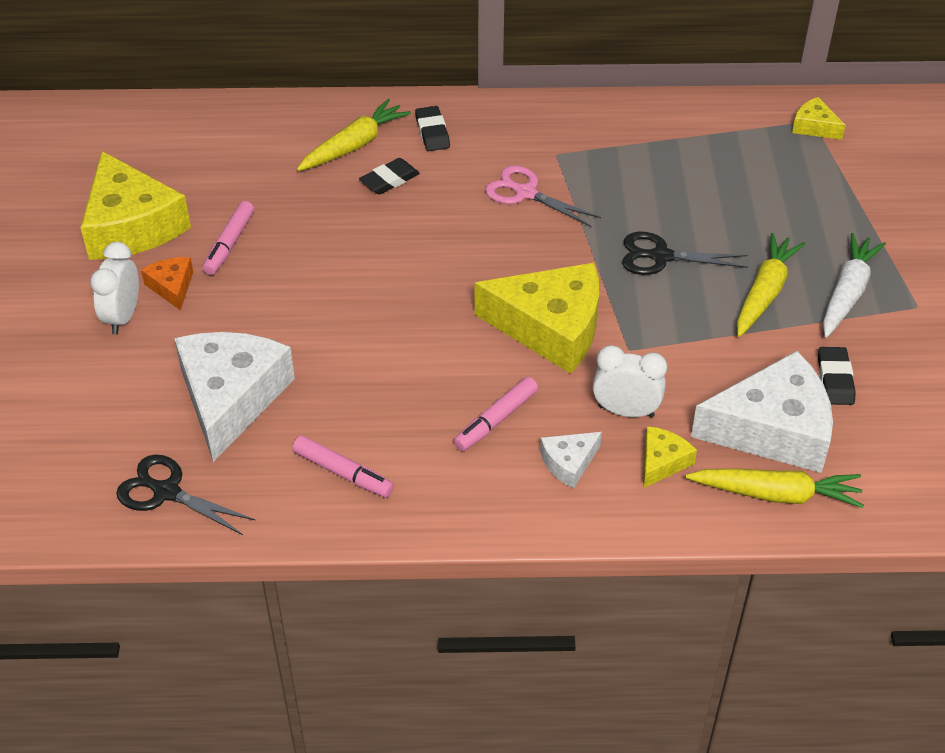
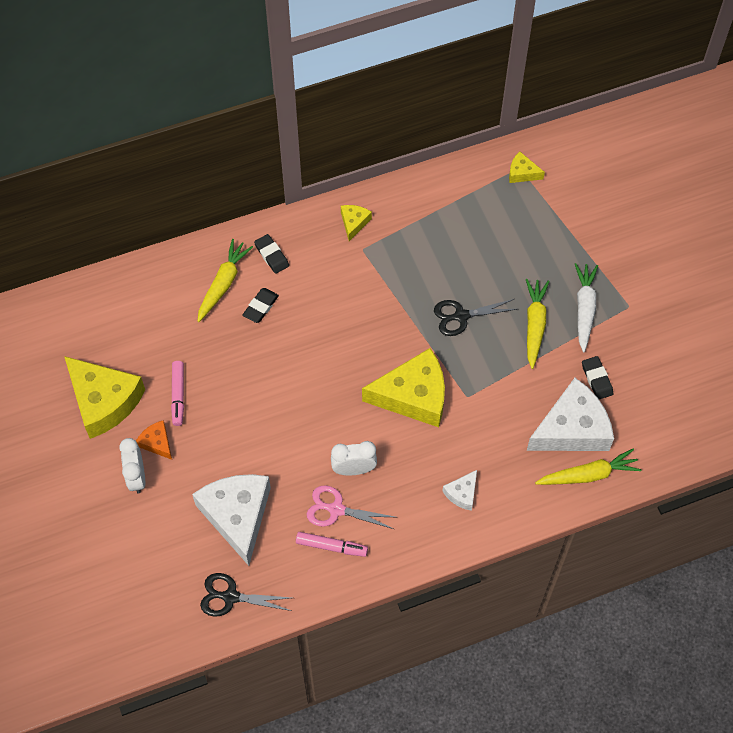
camera: 20 degrees left, 15 degrees up
(496, 420) = (407, 477): pink marker -> none
(526, 193) = (355, 290): pink scissors -> pink scissors (336, 509)
(626, 411) = (482, 444): white clock -> white clock (354, 469)
(662, 462) = (516, 474): yellow cheese -> yellow cheese (354, 223)

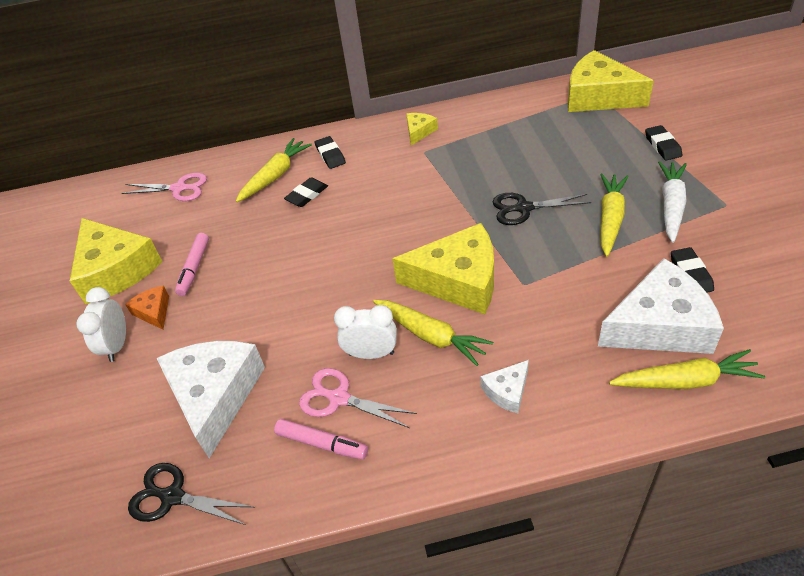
camera: 15 degrees right, 15 degrees down
(130, 303) = (179, 188): none -> pink scissors
(398, 450) = (431, 335): none -> yellow carrot
(522, 173) = (598, 96): yellow cheese -> yellow cheese, size x2.17
(579, 238) = (662, 146): none -> black eraser

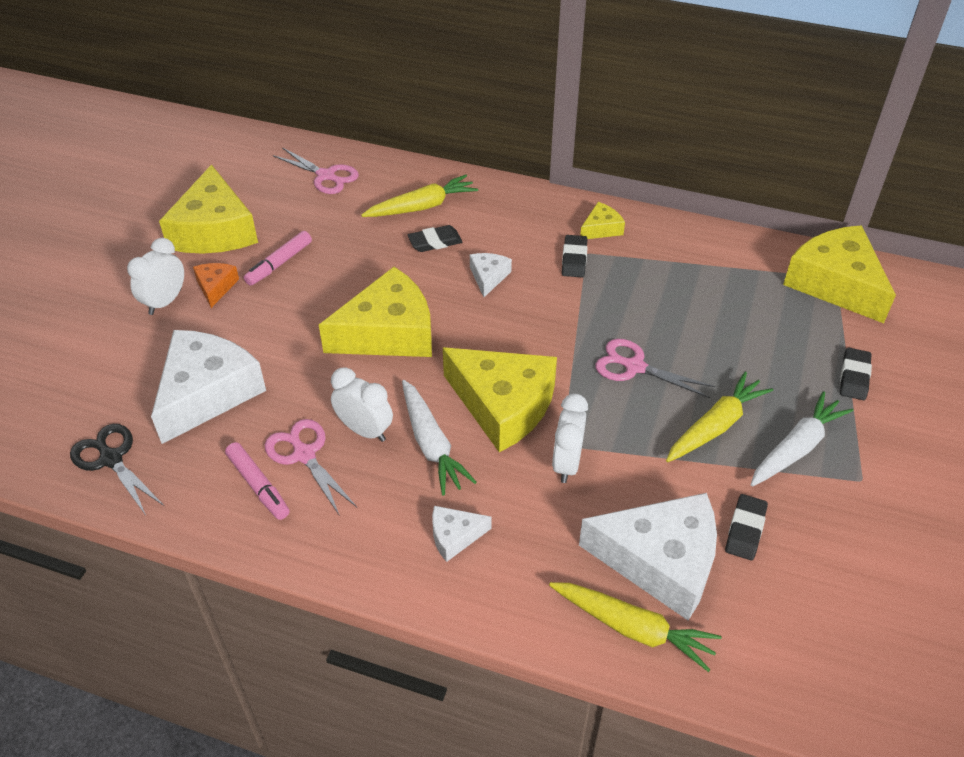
camera: 25 degrees right, 0 degrees up
(327, 274) = (388, 332): none -> yellow cheese
(330, 155) = (491, 210): black eraser -> black eraser (574, 259)
(368, 200) = (488, 277): none -> white cheese
(431, 335) = (431, 444): yellow carrot -> white carrot
(524, 208) = (635, 367): black scissors -> pink scissors
(538, 295) = (567, 463): none -> white clock

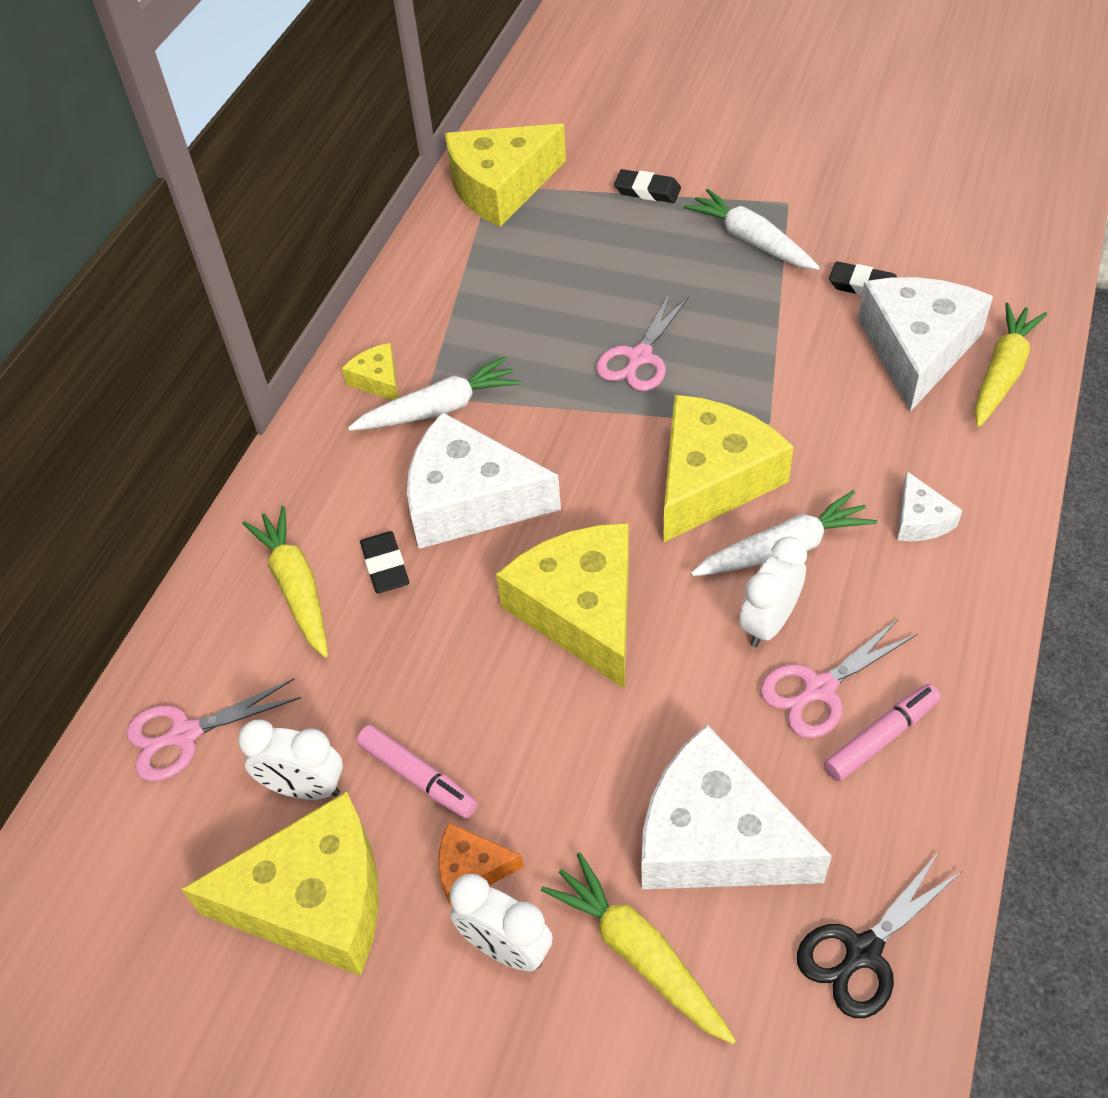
camera: 85 degrees left, 5 degrees up
(326, 176) = (185, 734): pink scissors -> pink scissors turned 150 degrees counterclockwise
(488, 277) = (469, 500): white cheese -> white cheese, size x2.17
(567, 463) = (797, 420): white clock -> white clock (305, 788)
(574, 259) = (439, 409): black eraser -> white carrot
(715, 426) = (727, 297): yellow carrot -> yellow carrot (639, 954)

